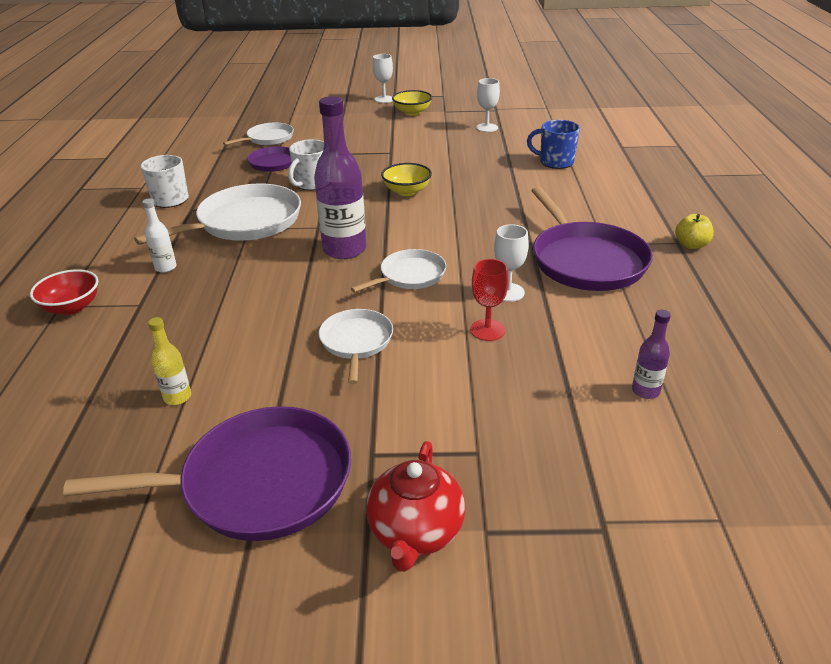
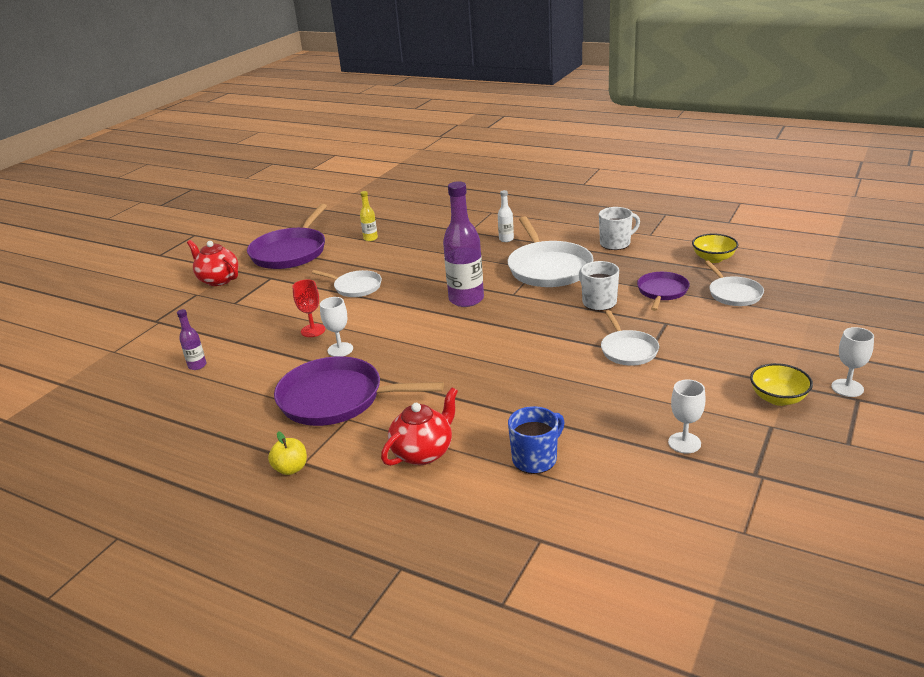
camera: 120 degrees right, 5 degrees down
(72, 307) = (486, 215): red bowl -> none
(407, 191) = (542, 345): yellow bowl -> yellow bowl (713, 258)
(409, 276) = (404, 317): white pan -> white pan (628, 350)
(599, 199) = (423, 452): none -> red teapot

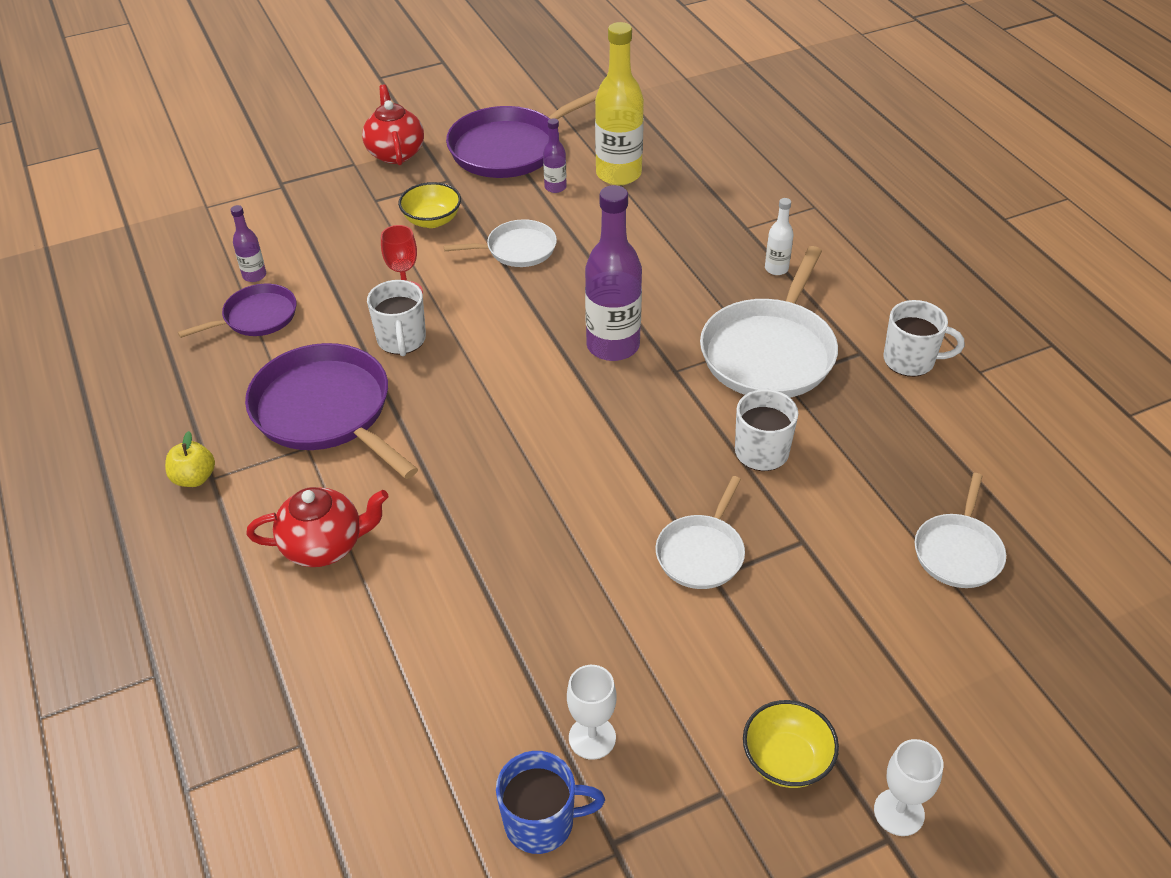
camera: 35 degrees right, 15 degrees up
(340, 350) = (401, 340): white goblet -> white mug
(341, 256) = (555, 187): none -> purple bottle
(355, 287) = (517, 249): white pan -> white pan turned 75 degrees counterclockwise
(370, 238) = (618, 174): yellow bottle -> yellow bottle, size x2.10
(535, 459) = (416, 637): blue mug -> blue mug (541, 822)
(662, 292) = (865, 485): purple pan -> purple pan (256, 317)
(713, 258) = (1013, 471): yellow bowl -> yellow bowl (432, 220)

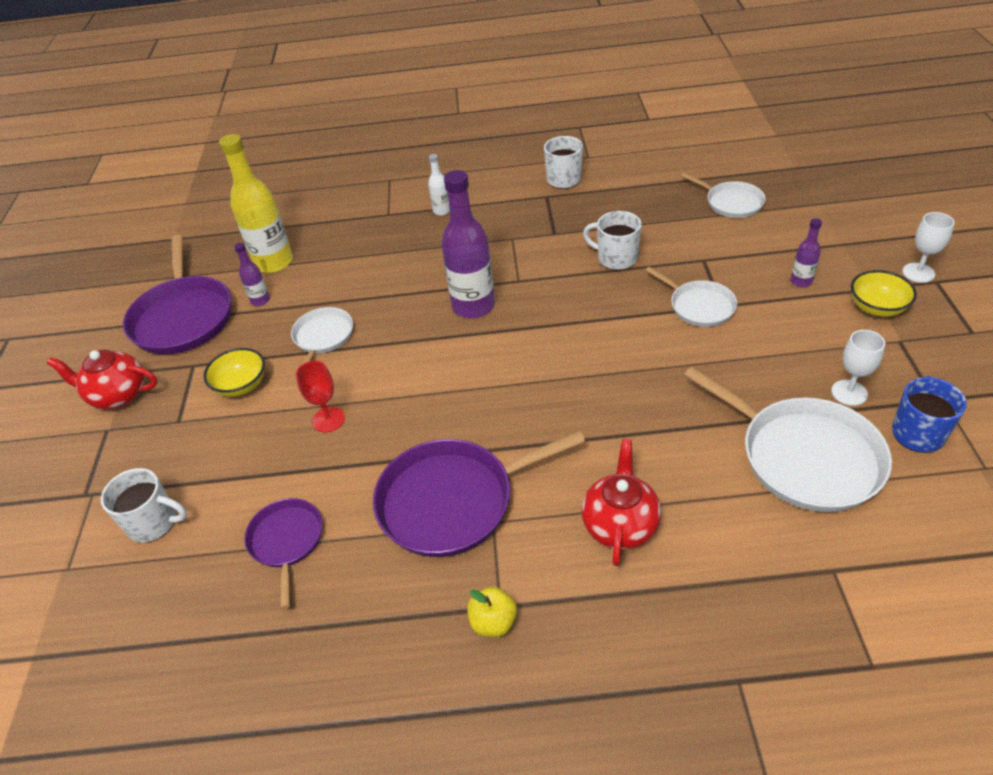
camera: 65 degrees left, 0 degrees up
(254, 275) = (220, 536): purple bottle -> purple bottle (801, 281)
(401, 340) = (390, 432): white mug -> white mug (154, 522)
(769, 352) = (524, 233): white pan -> white pan (803, 456)

